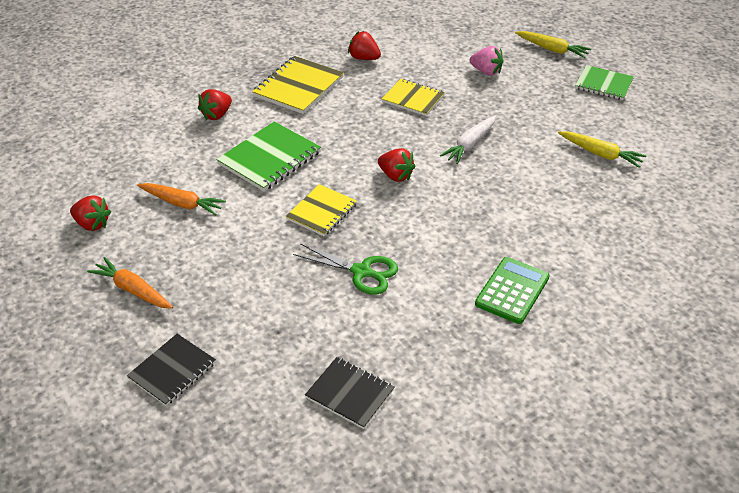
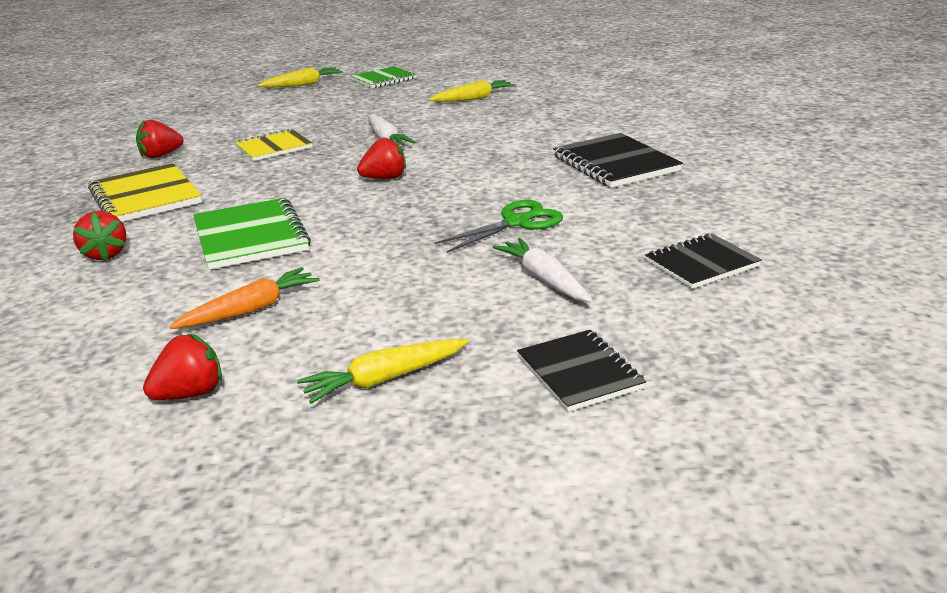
camera: 60 degrees left, 15 degrees down
(133, 290) = (384, 379): orange carrot -> yellow carrot
(281, 316) = (544, 279): none -> white carrot
(321, 212) = (391, 225): yellow notebook -> none
(486, 72) = (288, 112): pink strawberry -> none
(512, 291) = (615, 163): green calculator -> black notebook

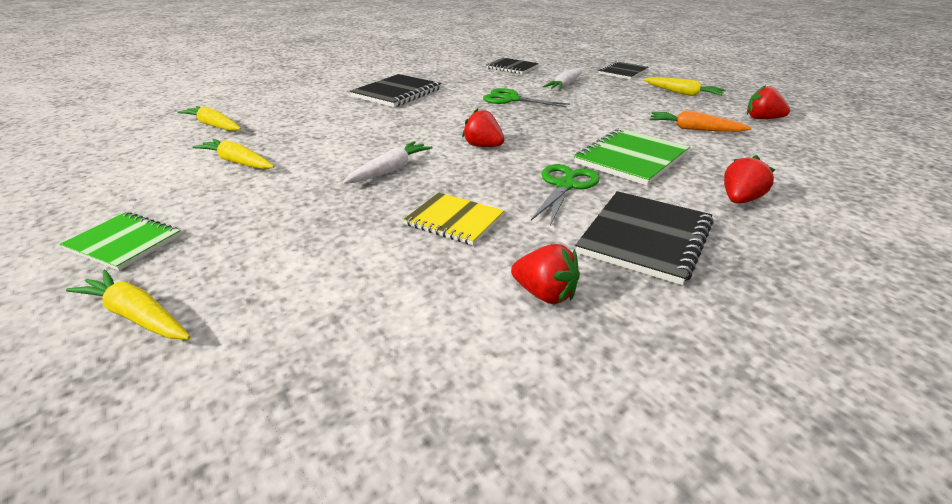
camera: 120 degrees left, 5 degrees up
(145, 196) = (645, 238): yellow notebook -> black notebook
(256, 192) = (565, 185): none -> green scissors
(577, 92) = (213, 125): none -> yellow carrot

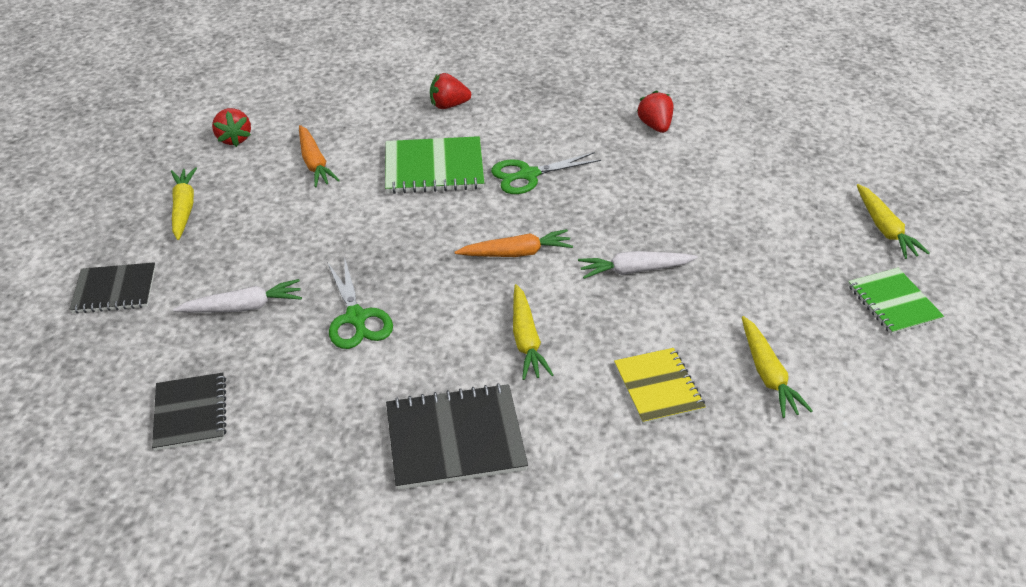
camera: 135 degrees left, 10 degrees up
(213, 125) = (765, 499): yellow carrot -> yellow carrot (526, 340)
(454, 220) = (644, 191): yellow notebook -> yellow notebook (658, 387)
(483, 146) = (516, 253): red strawberry -> orange carrot
(645, 238) = (553, 120): black notebook -> none

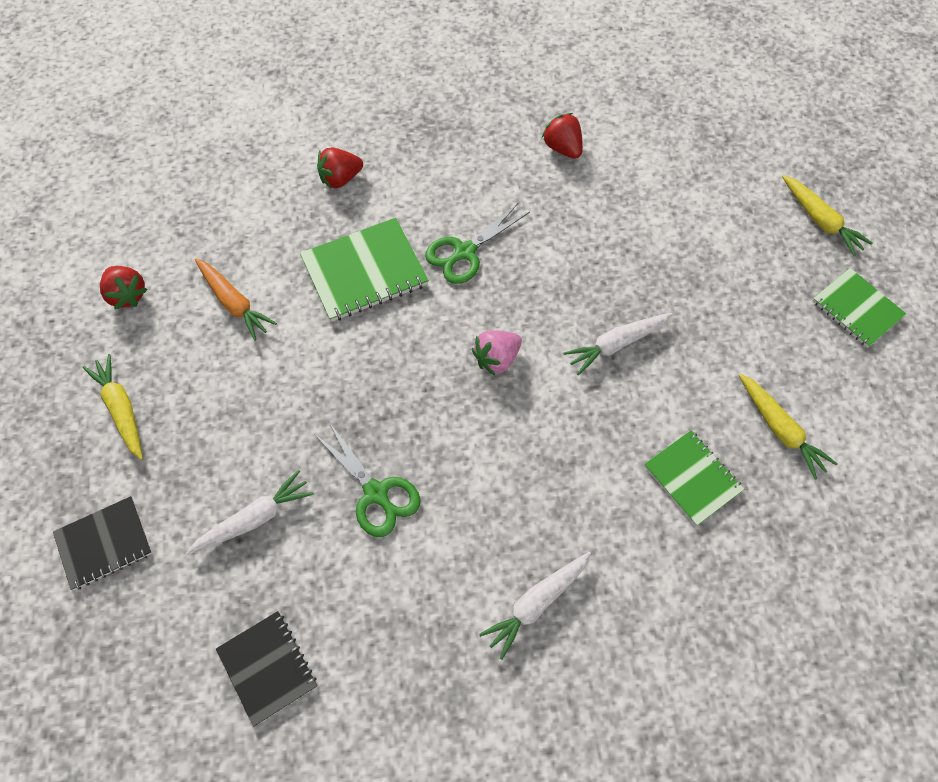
camera: 20 degrees left, 20 degrees up
(455, 439) = (536, 603): black notebook -> white carrot
(516, 253) = (496, 359): orange carrot -> pink strawberry
(526, 340) = (551, 464): yellow carrot -> none
(658, 387) = (692, 478): yellow notebook -> green notebook

